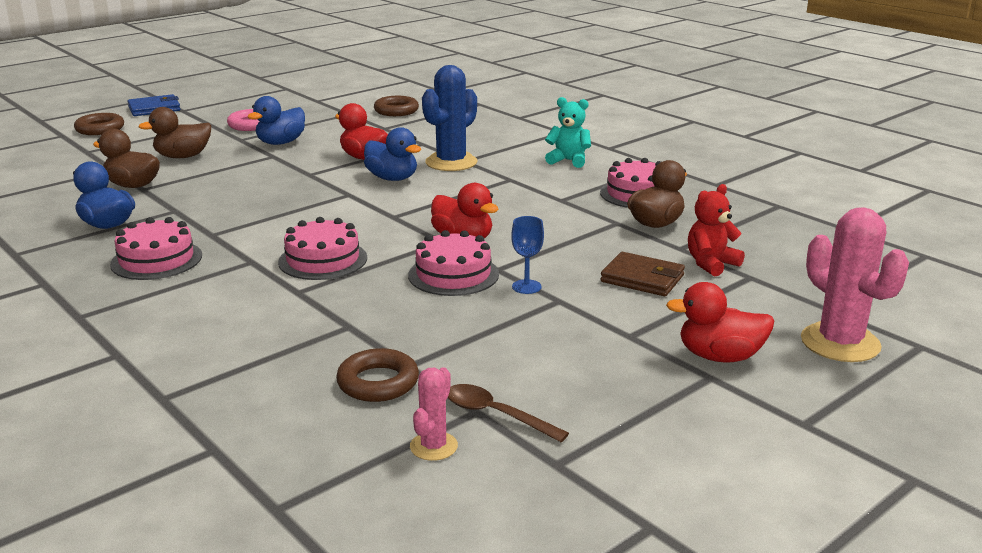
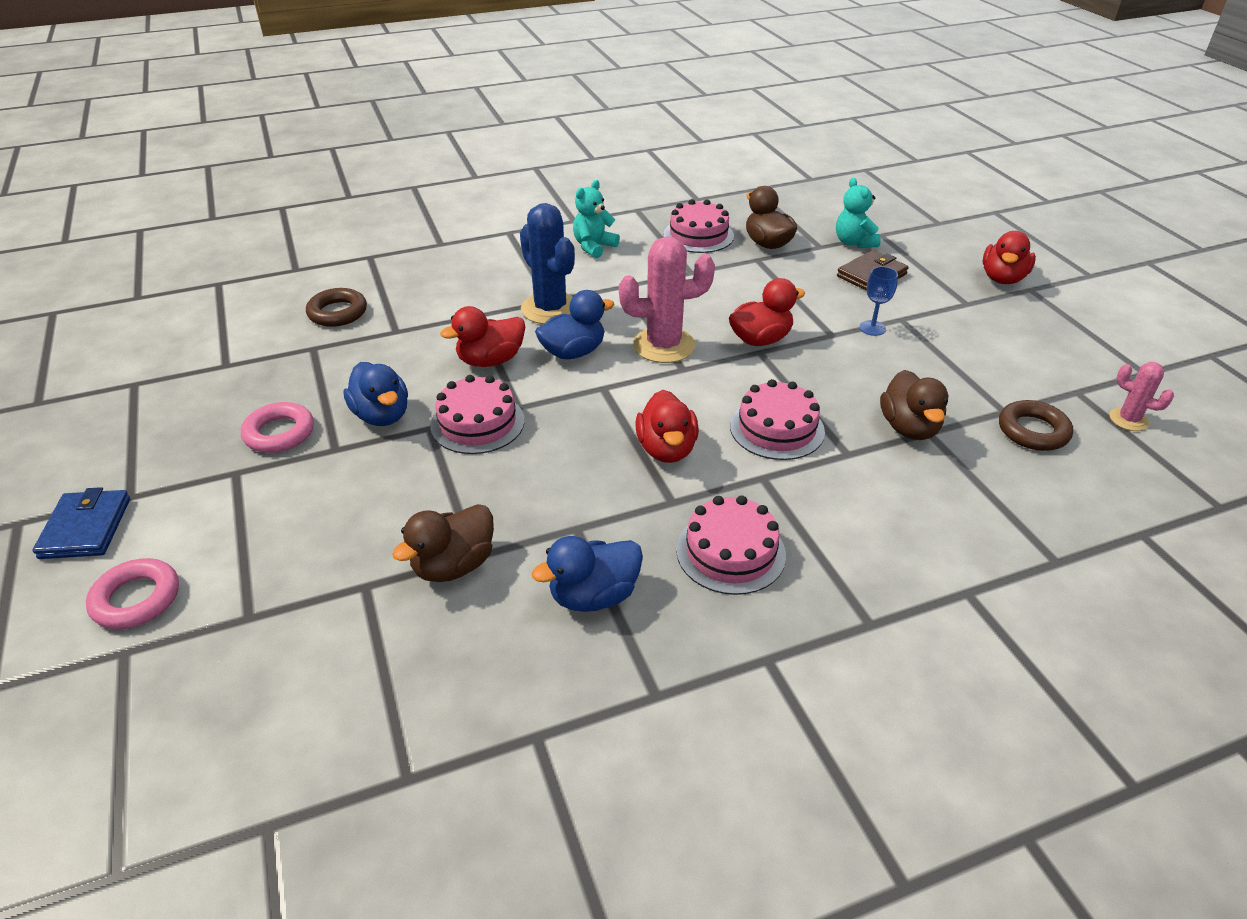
camera: 70 degrees left, 15 degrees up
(100, 129) = (136, 599): brown ring -> pink ring
(183, 157) = (365, 509): brown duck -> brown duck (909, 428)
(276, 225) = (666, 449): none -> red duck
(453, 274) = (836, 359): pink cake -> pink cake (477, 423)
(495, 414) = (1082, 384): brown spoon -> none
(711, 264) = (854, 242): red teddy bear -> turquoise teddy bear
(840, 343) = (988, 234): pink cactus -> pink cactus (664, 345)

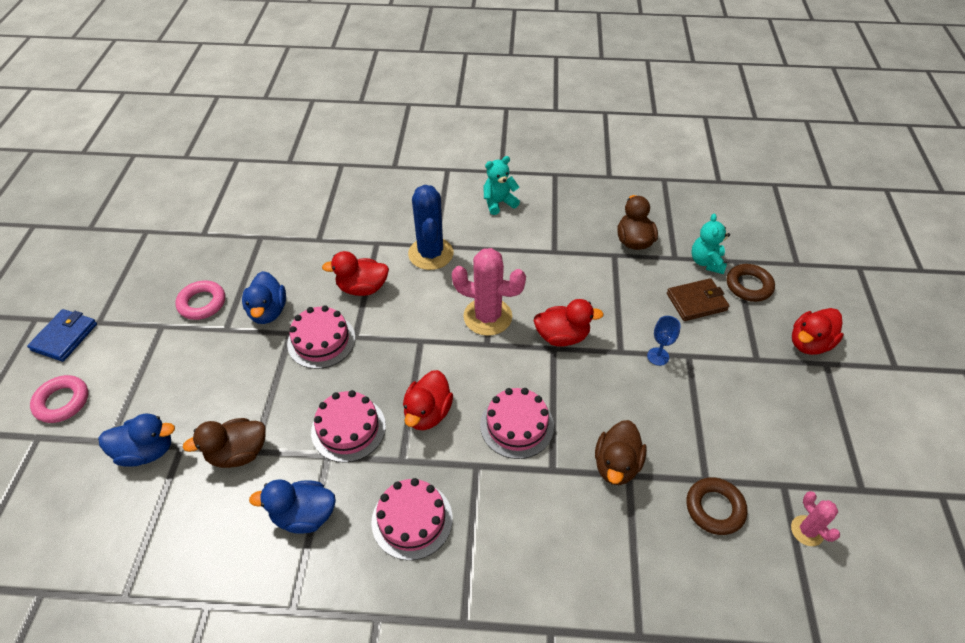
camera: 25 degrees right, 10 degrees up
(337, 313) = (292, 210): brown ring -> brown ring (748, 286)
(573, 352) = (421, 300): blue duck -> blue duck (147, 451)
(698, 235) = (585, 215): pink cake -> pink cake (348, 428)

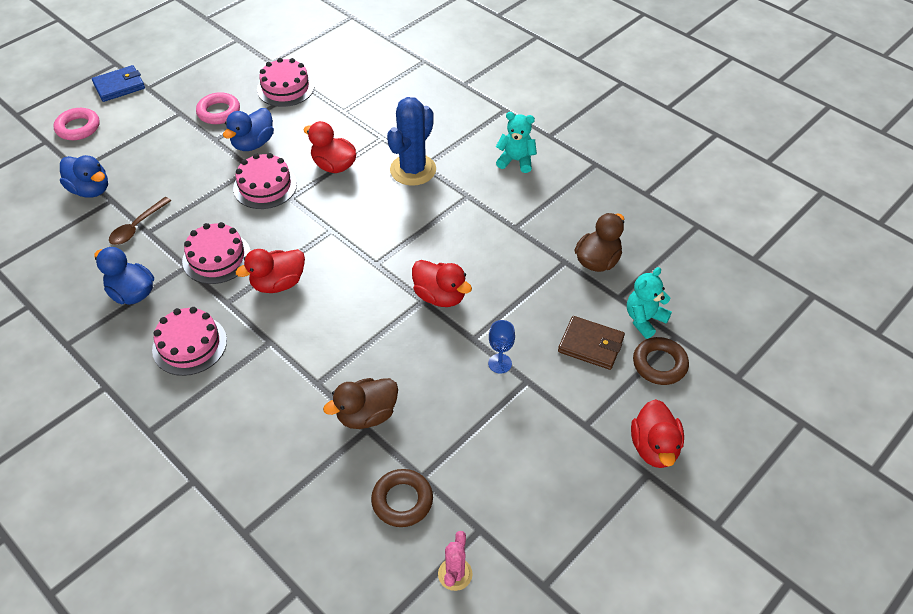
camera: 40 degrees right, 0 degrees up
(238, 453) = (137, 227): brown duck -> brown spoon
(487, 317) = (400, 244): pink cactus -> none
(517, 425) = (328, 335): pink cake -> pink cake (285, 88)
(809, 343) = (654, 447): red duck -> red duck turned 90 degrees counterclockwise

